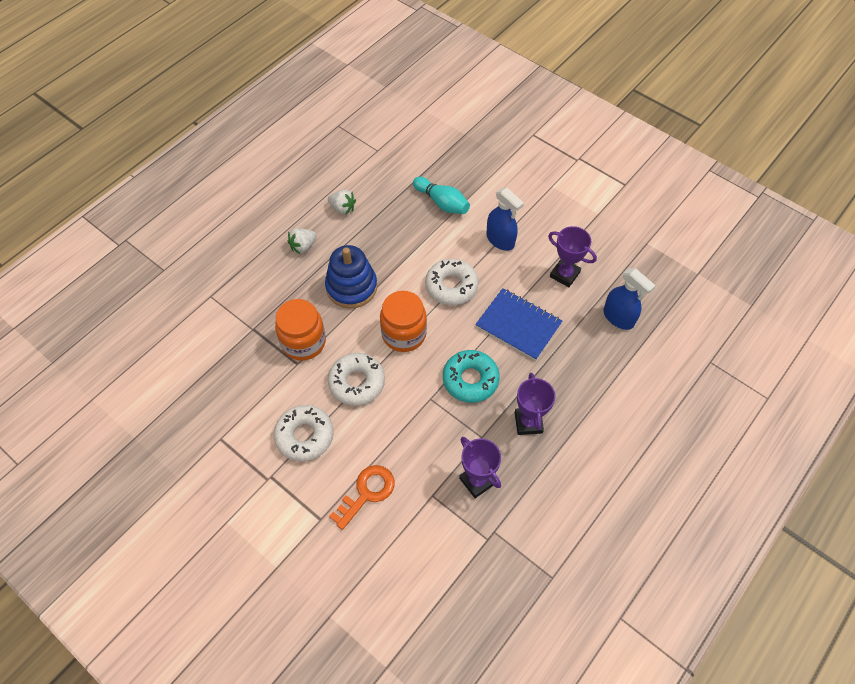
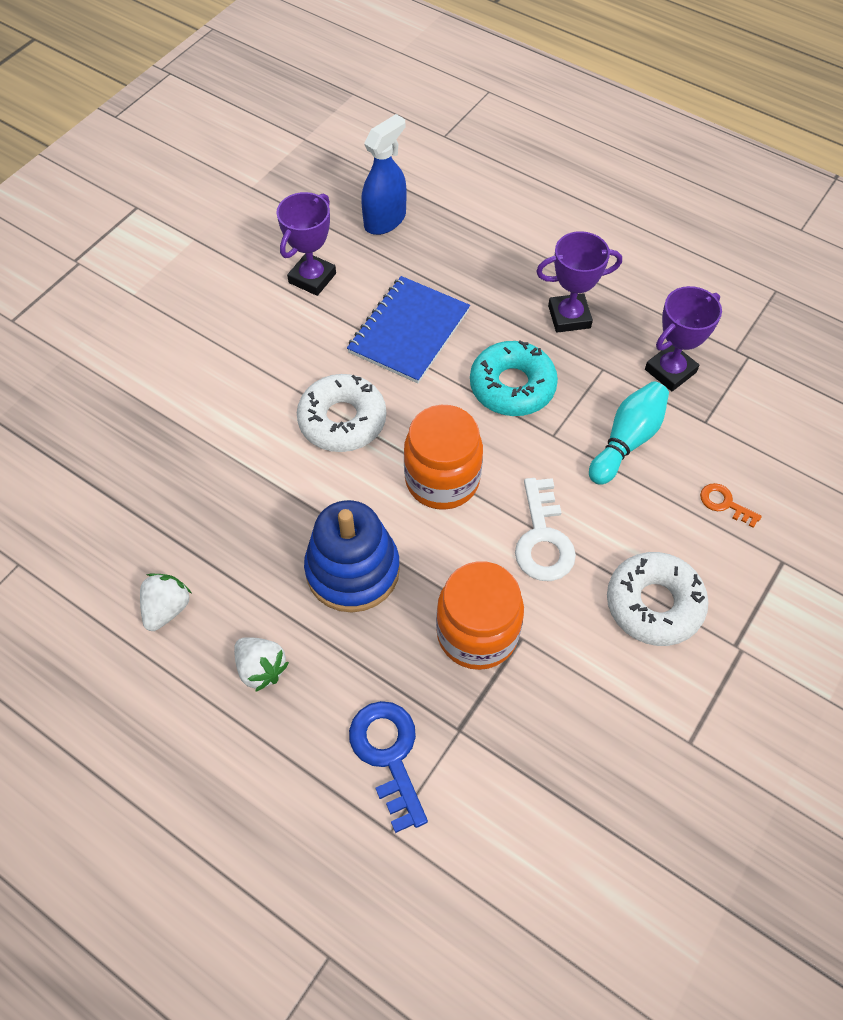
camera: 95 degrees left, 0 degrees up
(247, 297) = (388, 755): none -> blue key
(357, 382) = (543, 539): white donut -> white key
(367, 493) = (724, 503): orange key -> orange key, size x0.55
(442, 203) = (161, 445): turquoise bowling pin -> turquoise bowling pin (627, 441)
(500, 240) = (246, 358): blue spray bottle -> none

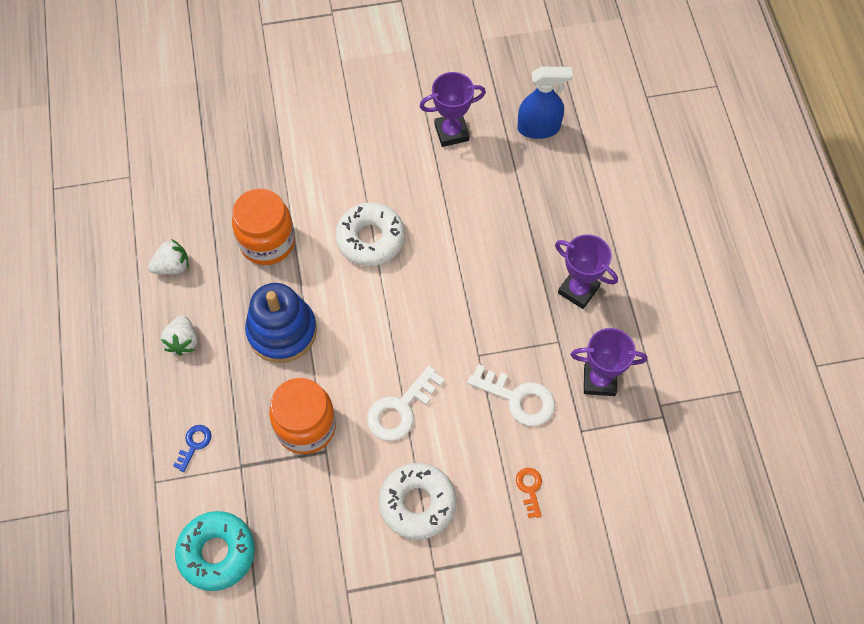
camera: 45 degrees right, 5 degrees up
(388, 755) = (194, 444): blue key -> blue key, size x0.55
(409, 331) = (469, 216): blue notebook -> none
(442, 480) = (385, 324): orange jar -> orange jar (267, 242)
(512, 386) = (490, 304): turquoise donut -> turquoise donut (217, 553)
(627, 441) = (518, 398): turquoise bowling pin -> white key

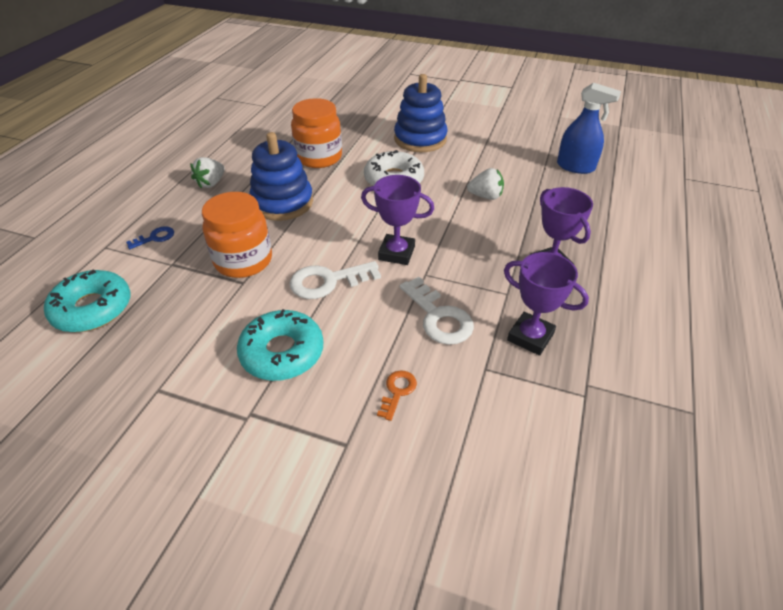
camera: 30 degrees right, 20 degrees down
(172, 266) = (245, 148): white strawberry -> white strawberry (485, 196)
(356, 156) = (420, 139): none -> blue stacking toy
(417, 503) = (282, 352): white donut -> turquoise donut
(451, 132) = (502, 149): purple trophy -> purple trophy (396, 253)

